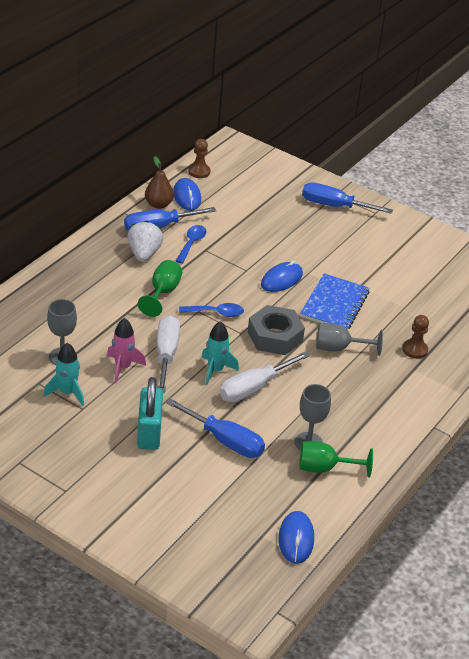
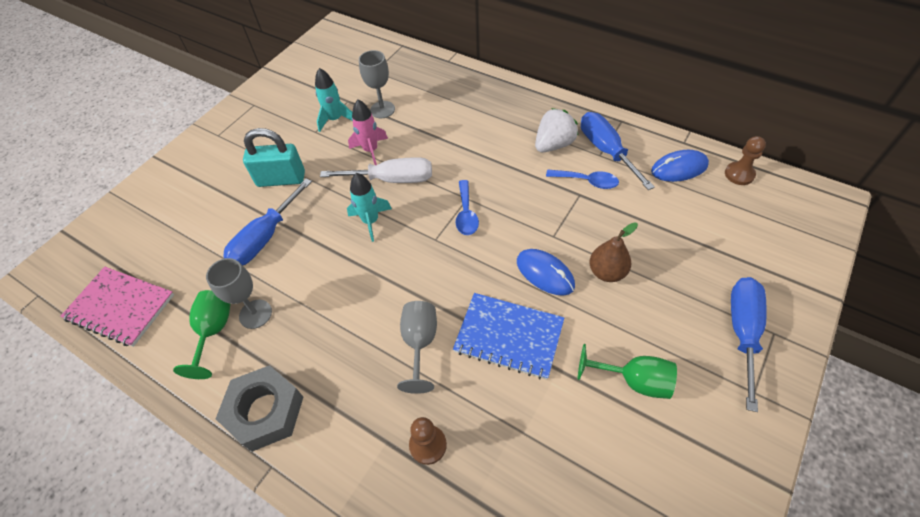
camera: 95 degrees right, 15 degrees up
(144, 254) = (554, 144): white strawberry -> white strawberry turned 45 degrees counterclockwise
(158, 204) = (650, 146): brown pear -> brown pear (607, 272)
(162, 293) = (490, 166): green goblet -> green goblet (633, 380)
(254, 388) = (344, 257): white screwdriver -> none
(275, 336) = (433, 272): grey nut -> grey nut (265, 411)
(296, 539) = (120, 307): blue mouse -> pink notebook

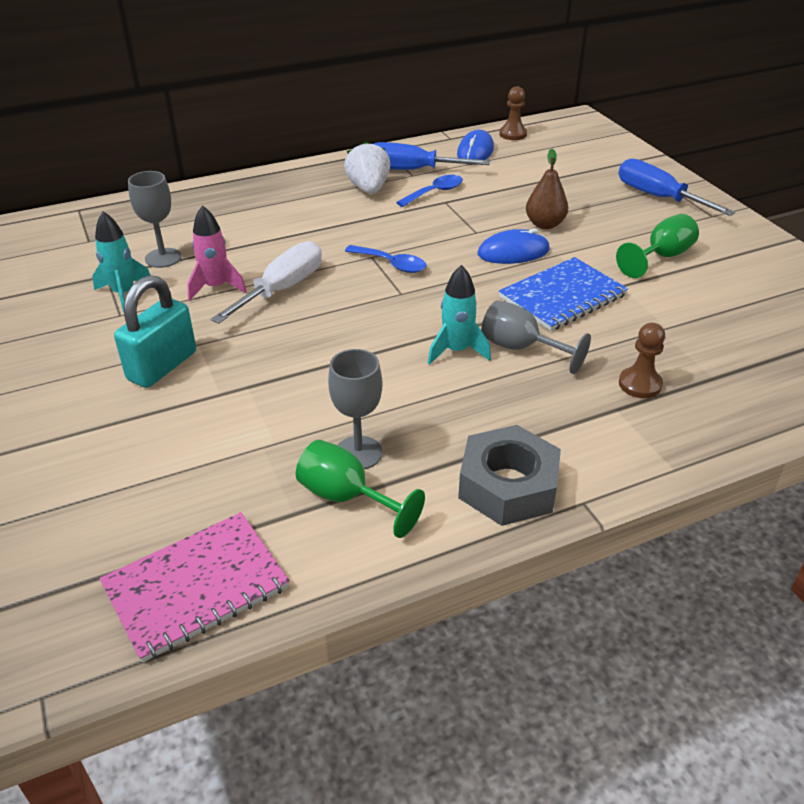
camera: 60 degrees left, 15 degrees down
(265, 237) = (245, 409): blue screwdriver -> none
(370, 221) = (324, 323): turquoise rocket -> turquoise rocket (456, 351)

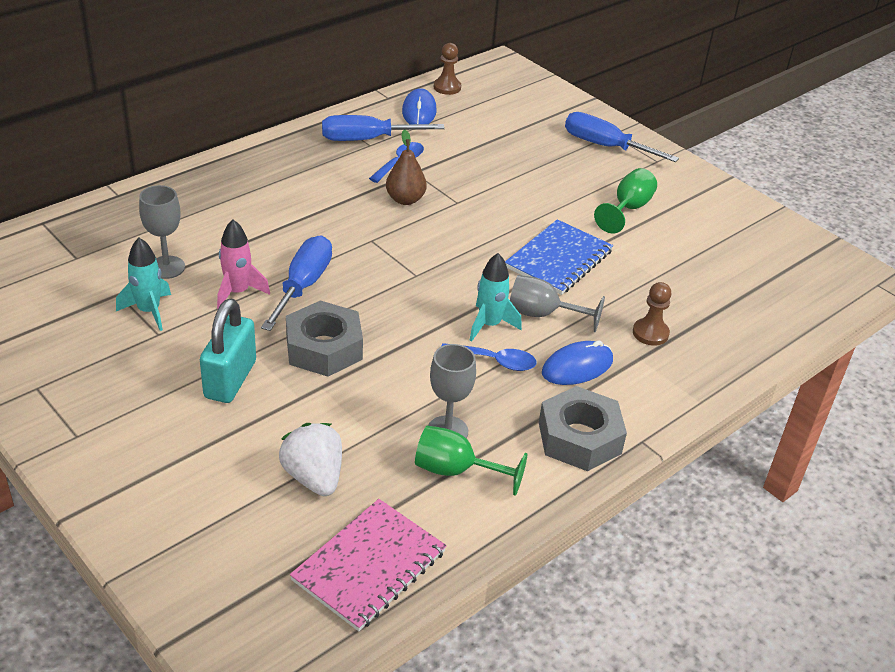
camera: 20 degrees left, 0 degrees up
(271, 349) = (324, 348): none -> grey nut
(282, 289) = (303, 285): white screwdriver -> blue screwdriver
(368, 189) = (334, 165): white strawberry -> white strawberry (314, 477)
(391, 264) = (394, 246): blue spoon -> blue spoon (495, 361)
(513, 252) = (499, 220): blue mouse -> blue mouse (577, 367)
(545, 224) = (516, 187): brown pear -> brown pear (405, 199)

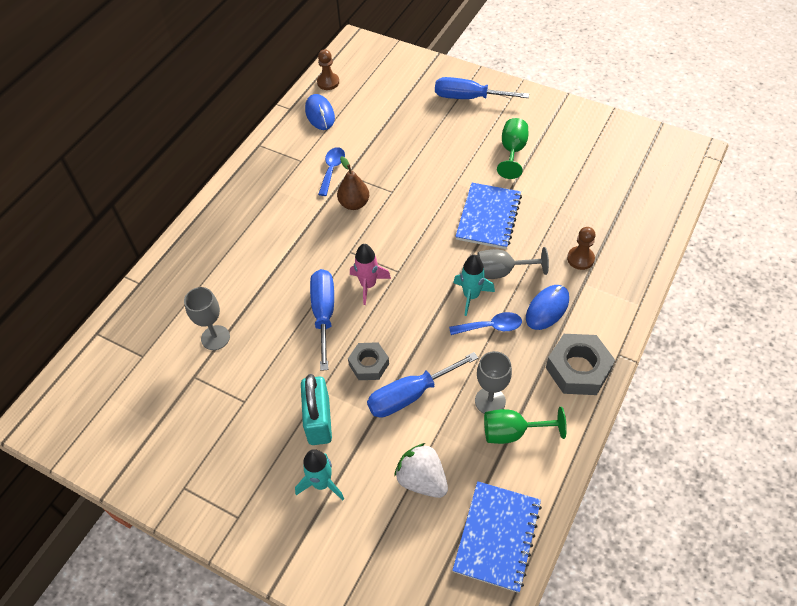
camera: 15 degrees left, 15 degrees up
(149, 311) = (226, 384): turquoise rocket -> turquoise rocket (322, 483)
(238, 292) = (280, 339): pink rocket -> pink rocket (368, 285)
(324, 348) = (369, 364): grey nut -> grey nut, size x0.63
(367, 139) = (296, 156): blue screwdriver -> blue screwdriver (410, 395)
(369, 566) = (497, 536): pink notebook -> blue notebook

